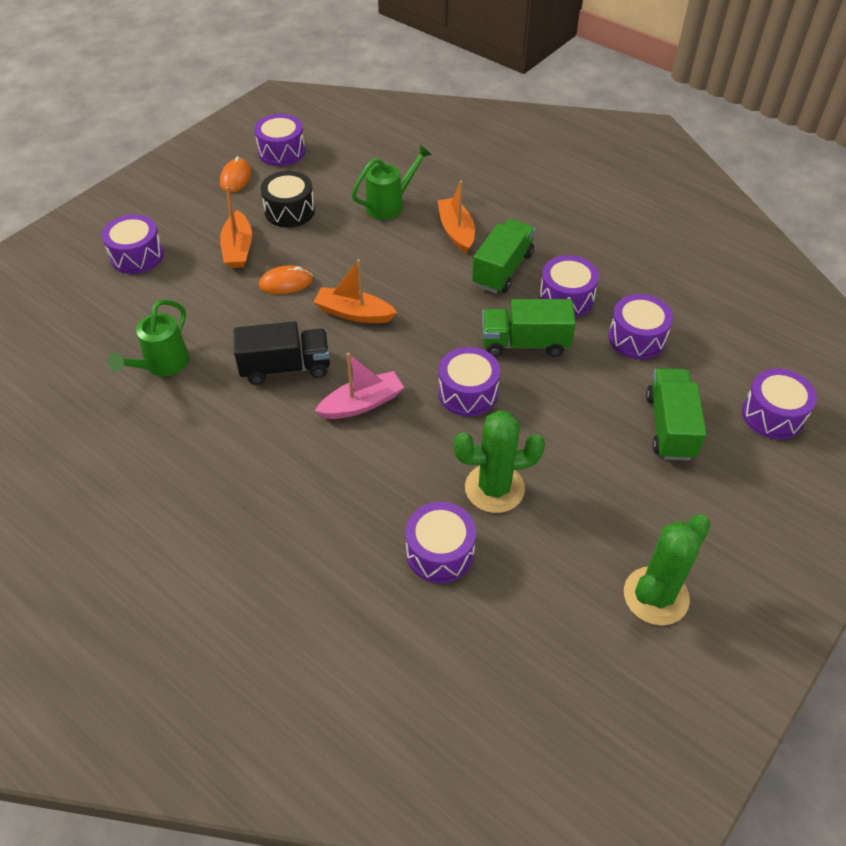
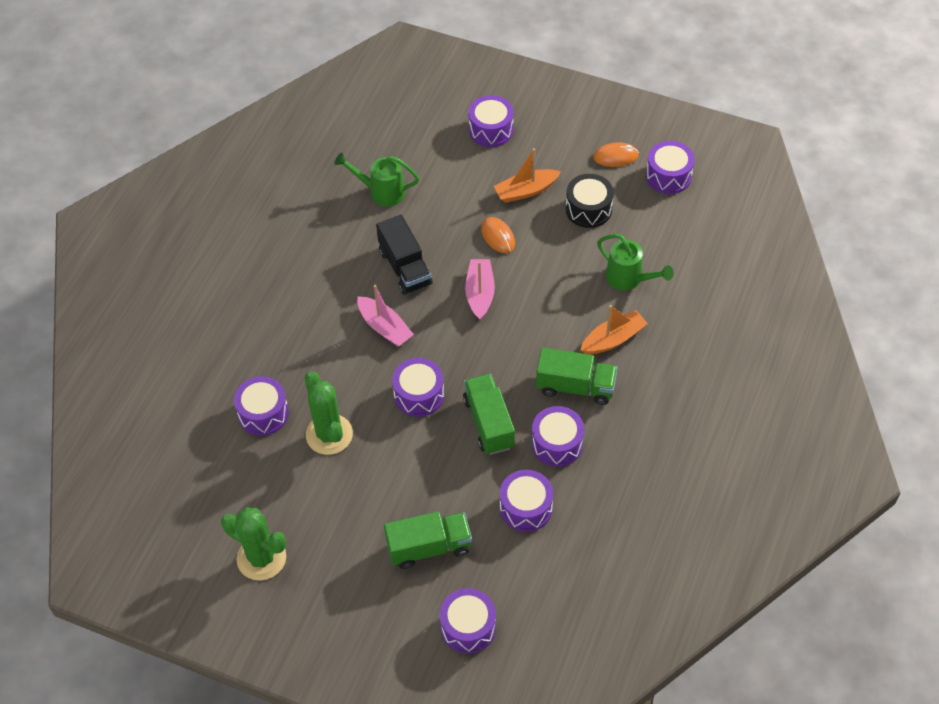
camera: 75 degrees right, 5 degrees up
(354, 313) = (480, 293): orange boat -> pink boat

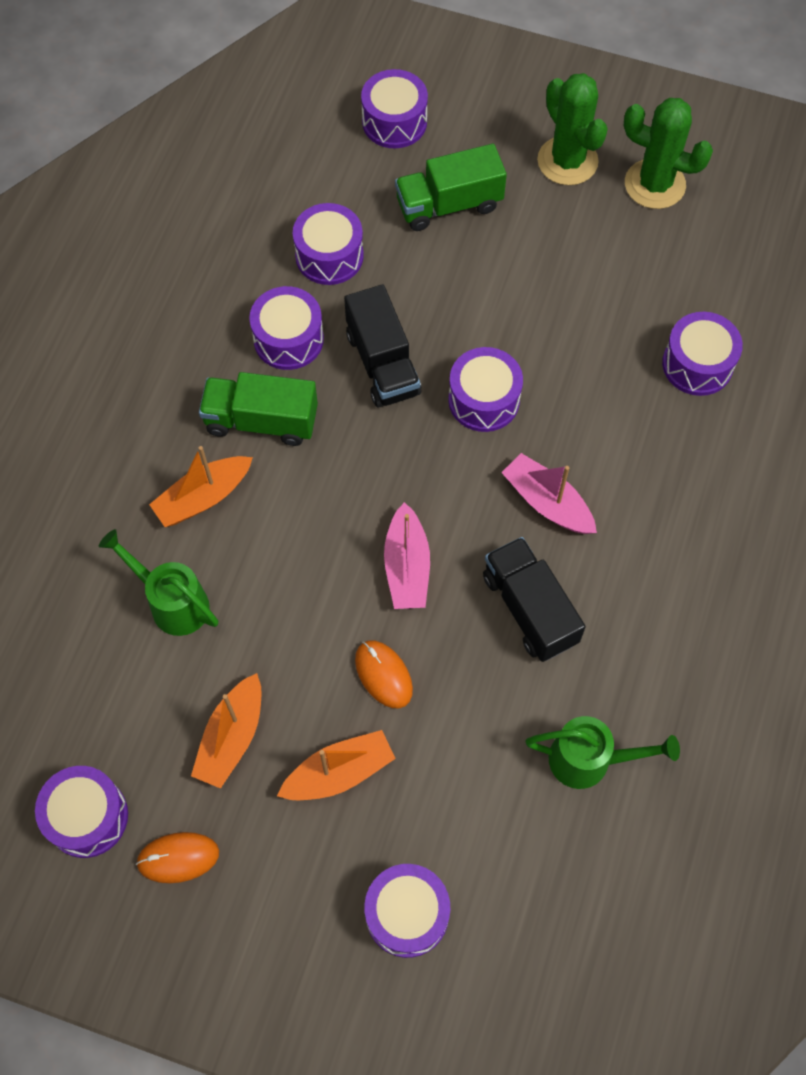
camera: 175 degrees right, 10 degrees up
(329, 434) = (600, 339): green cactus -> green cactus (567, 161)
(489, 423) = (382, 363): green truck -> black truck
(588, 209) = (231, 737): black drum -> orange boat

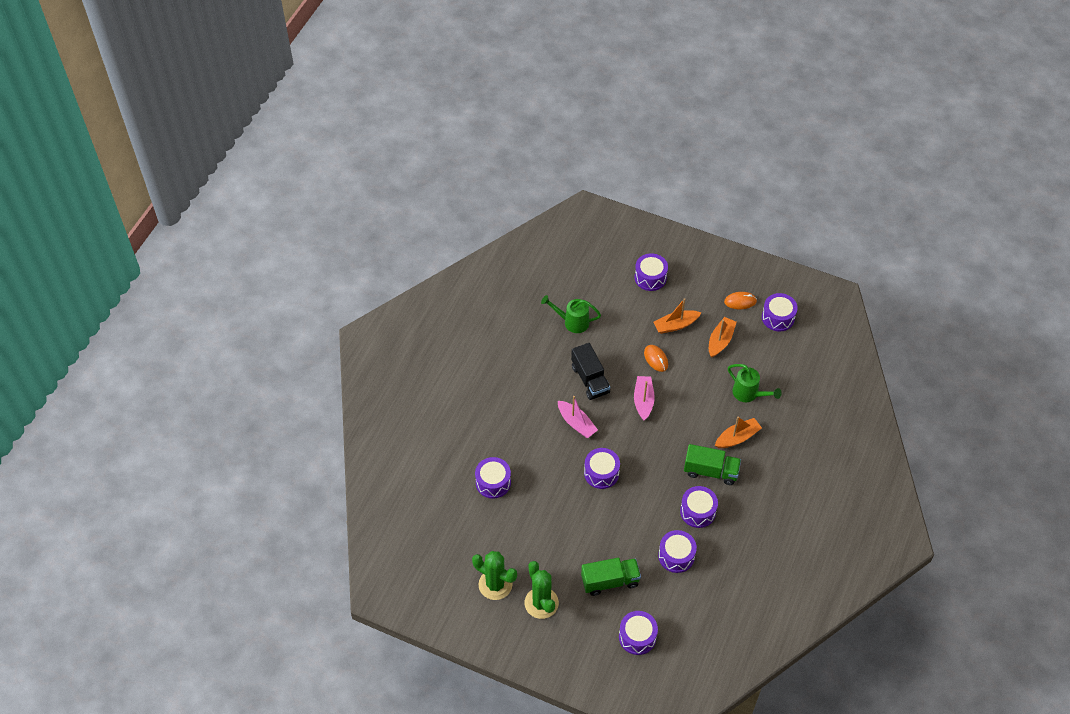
camera: 175 degrees left, 10 degrees down
(382, 363) = (650, 495): black truck -> none

